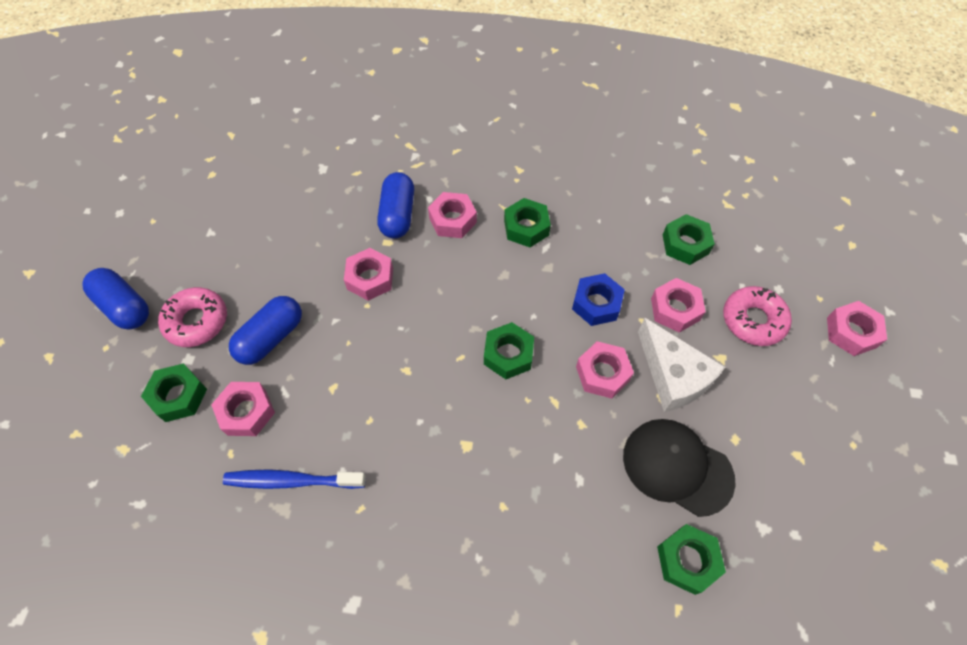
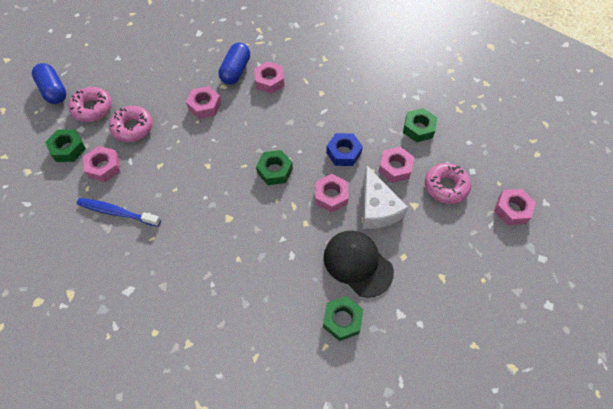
camera: 15 degrees right, 0 degrees up
(271, 338) = (133, 128): blue capsule -> pink donut
(526, 227) = (315, 96): green nut -> none

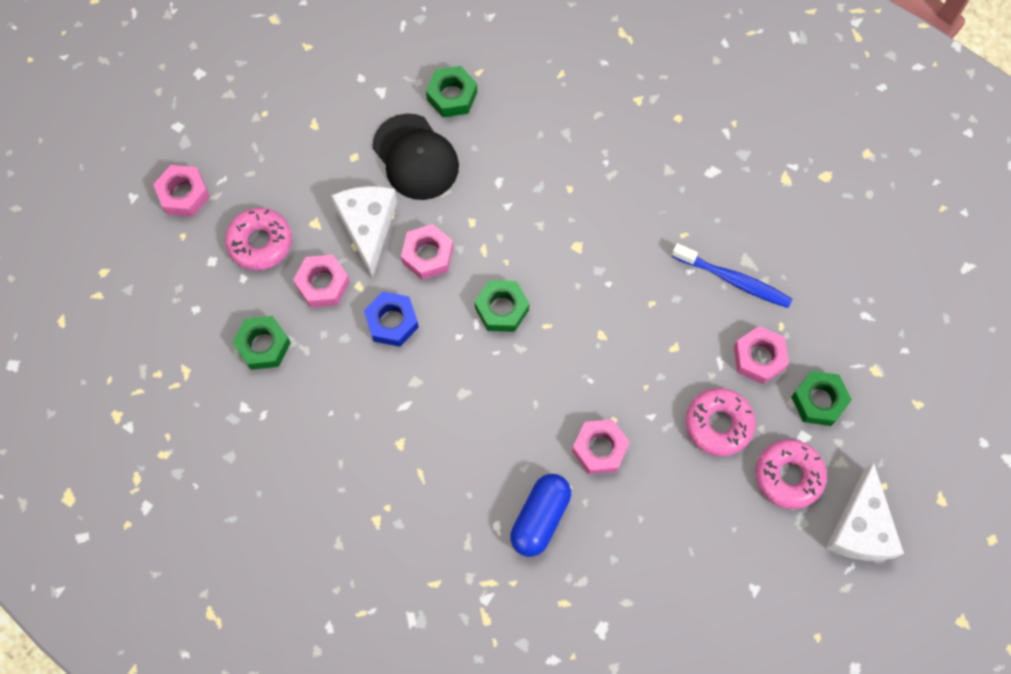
camera: 170 degrees left, 10 degrees up
(54, 91) = (860, 527): blue capsule -> white cheese
(269, 81) = (484, 484): pink nut -> none

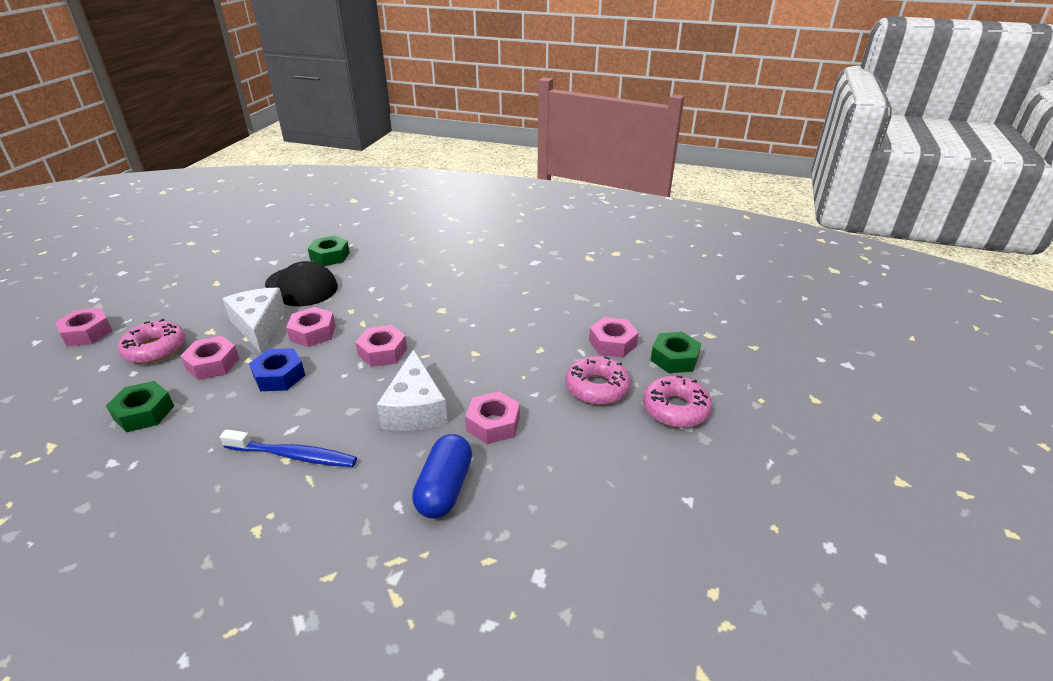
camera: 15 degrees left, 35 degrees down
(502, 309) = (382, 352): green nut -> pink nut
(733, 280) = (572, 307): blue toothbrush -> blue toothbrush (293, 455)
(860, 527) = (760, 431): white cheese -> white cheese (415, 408)

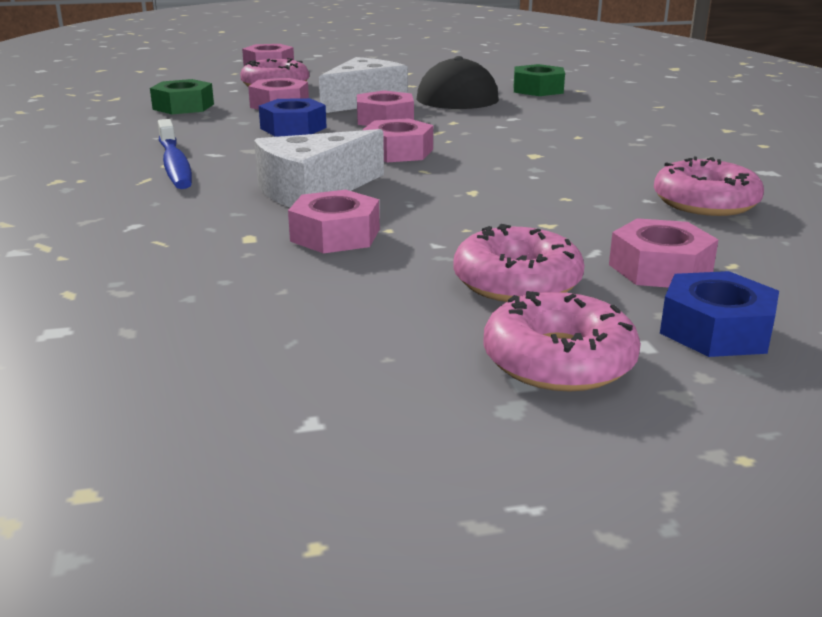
camera: 60 degrees right, 10 degrees down
(445, 488) = (182, 239): blue capsule -> none
(554, 296) = (705, 202): none -> pink donut
(674, 358) = (716, 330): green nut -> blue nut

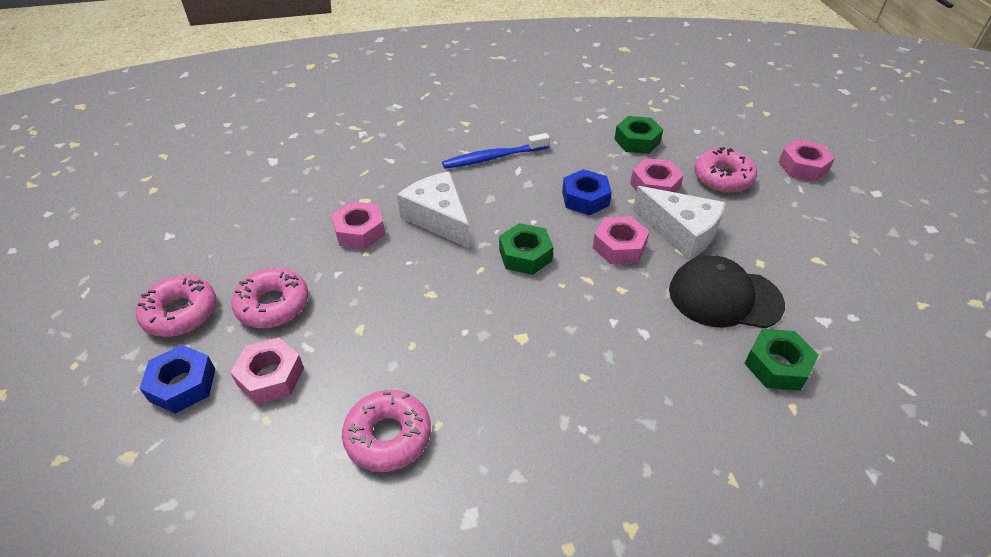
camera: 90 degrees right, 20 degrees up
(398, 152) = (525, 255): pink nut -> green nut

